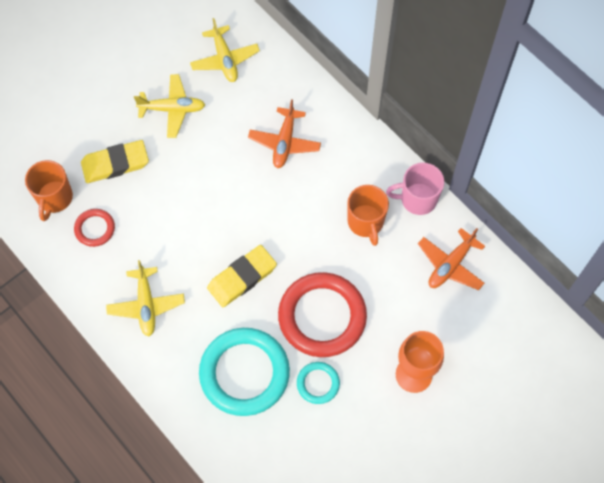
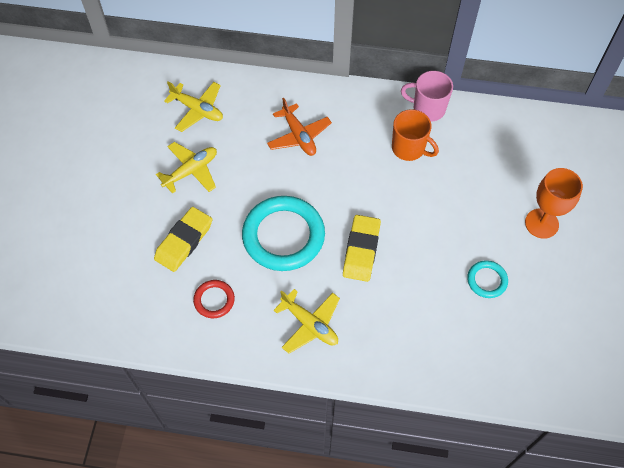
camera: 40 degrees left, 5 degrees down
(54, 198) = (159, 302): orange mug -> none
(244, 373) = (430, 315): turquoise ring -> turquoise ring (283, 236)
(322, 316) = (443, 233): red ring -> none
(417, 199) = (427, 109): pink mug -> pink mug turned 60 degrees clockwise
(450, 265) = (491, 135): orange plane -> none

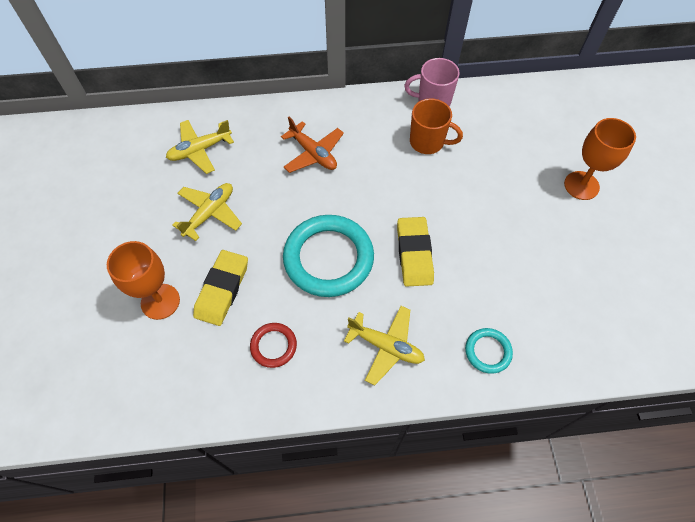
camera: 15 degrees left, 0 degrees up
(129, 239) = (160, 301): none -> orange goblet
(197, 110) = (200, 150): yellow plane -> yellow plane turned 135 degrees clockwise
(487, 280) = (550, 254): turquoise ring -> turquoise ring (488, 351)

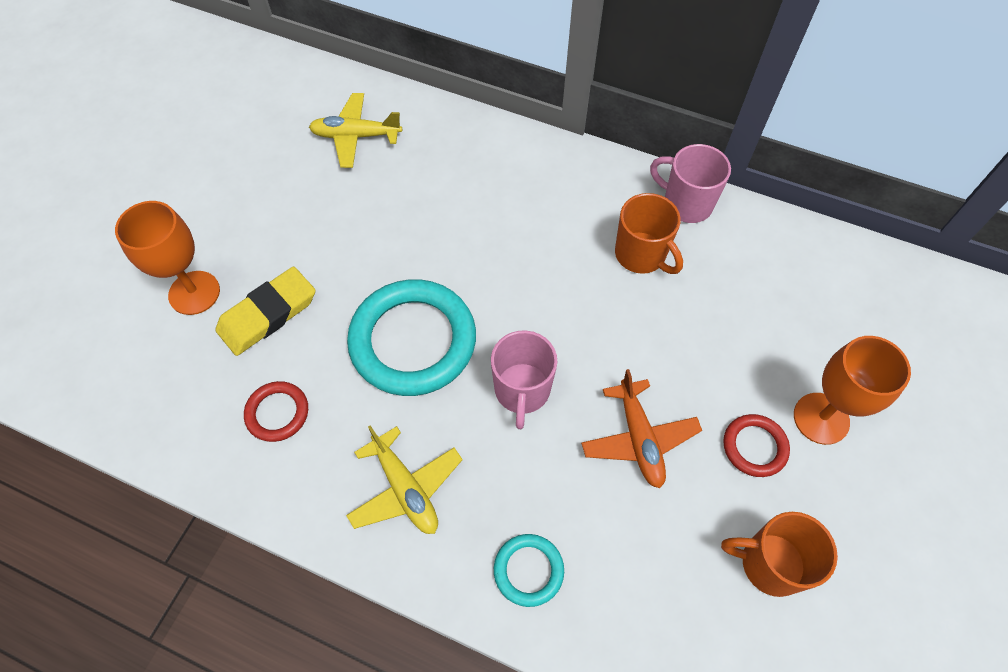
camera: 30 degrees right, 0 degrees up
(210, 213) = (316, 217): yellow plane -> none
(313, 153) = (484, 201): orange plane -> orange plane (639, 439)
(414, 254) = (522, 391): yellow eraser -> pink mug
(559, 218) = (754, 447): none -> red ring
(607, 275) = (770, 564): none -> orange mug

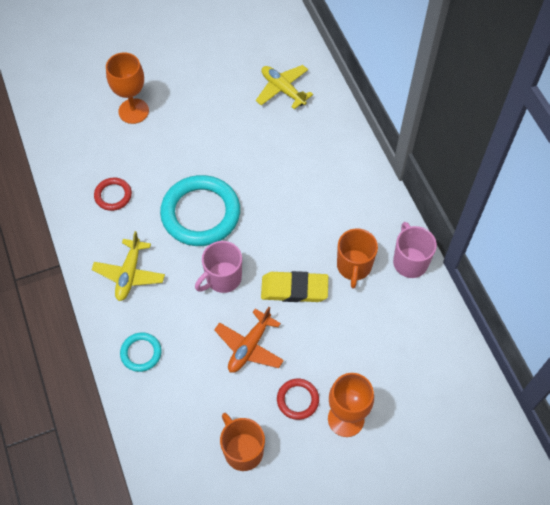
camera: 45 degrees right, 0 degrees up
(268, 314) = (153, 147): yellow eraser -> yellow eraser (294, 289)

